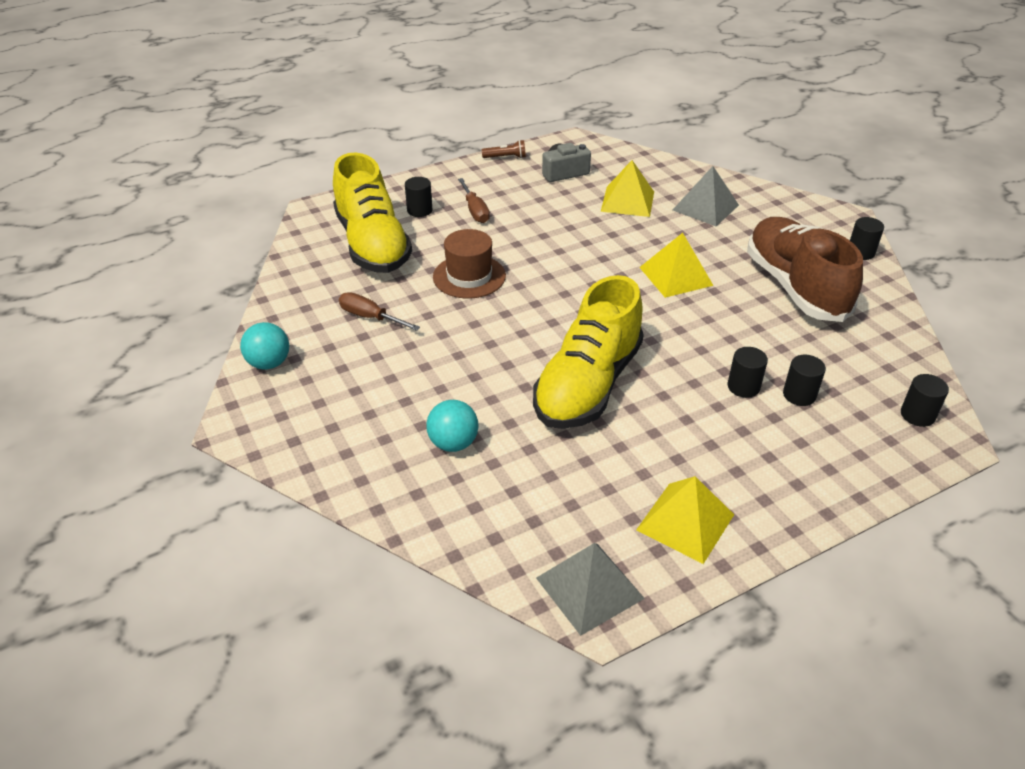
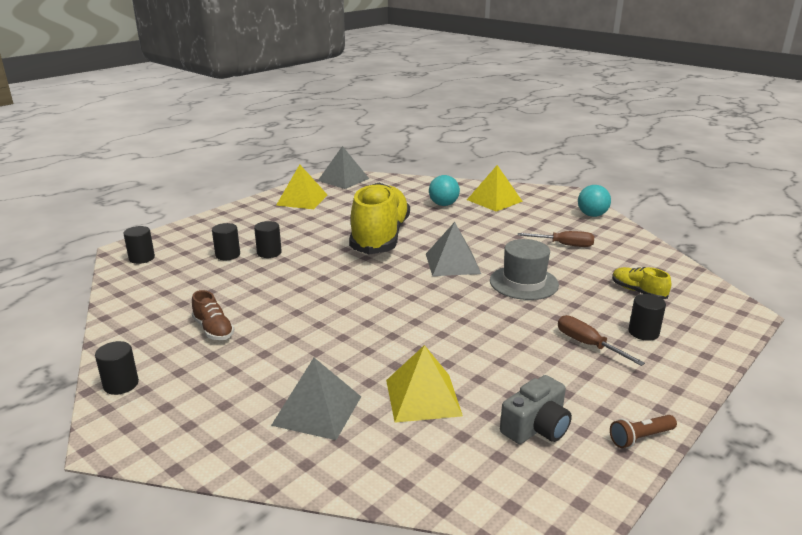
camera: 160 degrees right, 15 degrees down
(372, 244) = (638, 292): yellow shoe -> yellow shoe, size x0.42
(469, 276) = (523, 283): brown hat -> grey hat
(523, 318) = (452, 263): none -> grey pyramid
(676, 276) = (336, 317): yellow pyramid -> yellow pyramid (494, 200)
(795, 287) = (213, 330): brown shoe -> brown shoe, size x0.42

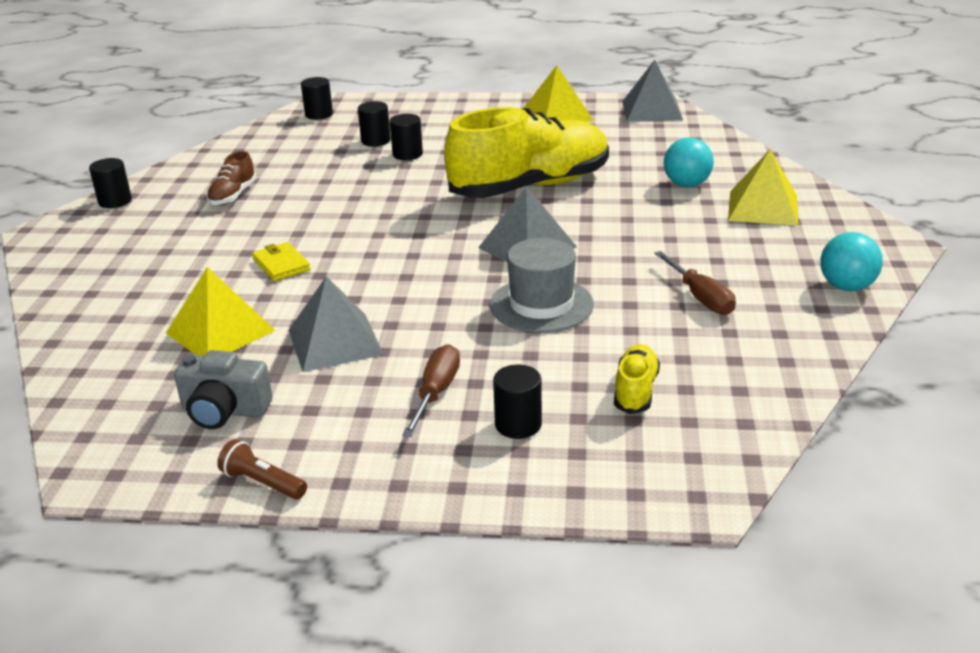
camera: 55 degrees right, 5 degrees up
(317, 410) = (151, 291): grey pyramid -> grey pyramid (335, 342)
(357, 344) = (281, 265): none -> yellow wallet

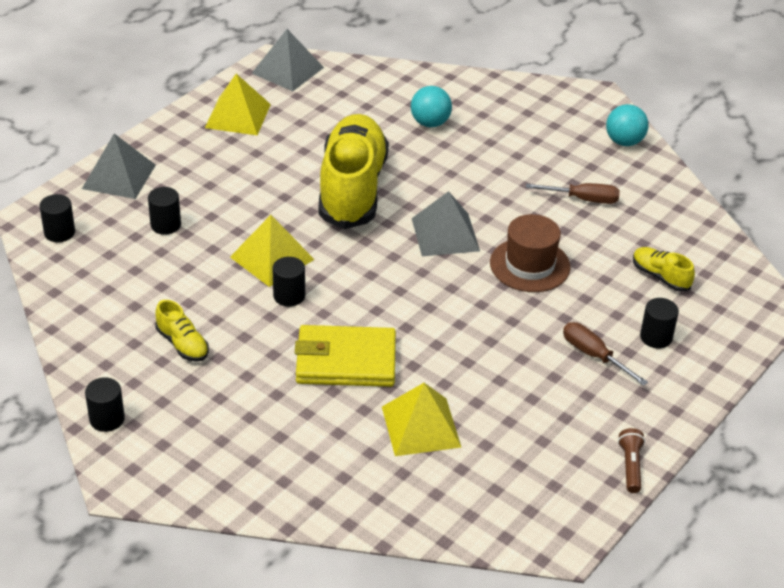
camera: 60 degrees left, 10 degrees up
(224, 410) = (532, 458): grey camera -> none
(233, 195) = (182, 344): brown shoe -> yellow shoe
(263, 483) = (630, 466): brown flashlight -> brown flashlight turned 120 degrees clockwise
(281, 265) = (345, 361): yellow wallet -> yellow wallet, size x1.95
(335, 342) = (489, 375): grey pyramid -> grey pyramid (119, 176)
(407, 154) = (216, 220): black cylinder -> black cylinder (289, 296)
(541, 305) = (530, 265): grey hat -> brown hat
(763, 208) = (498, 113): yellow pyramid -> yellow pyramid (272, 258)

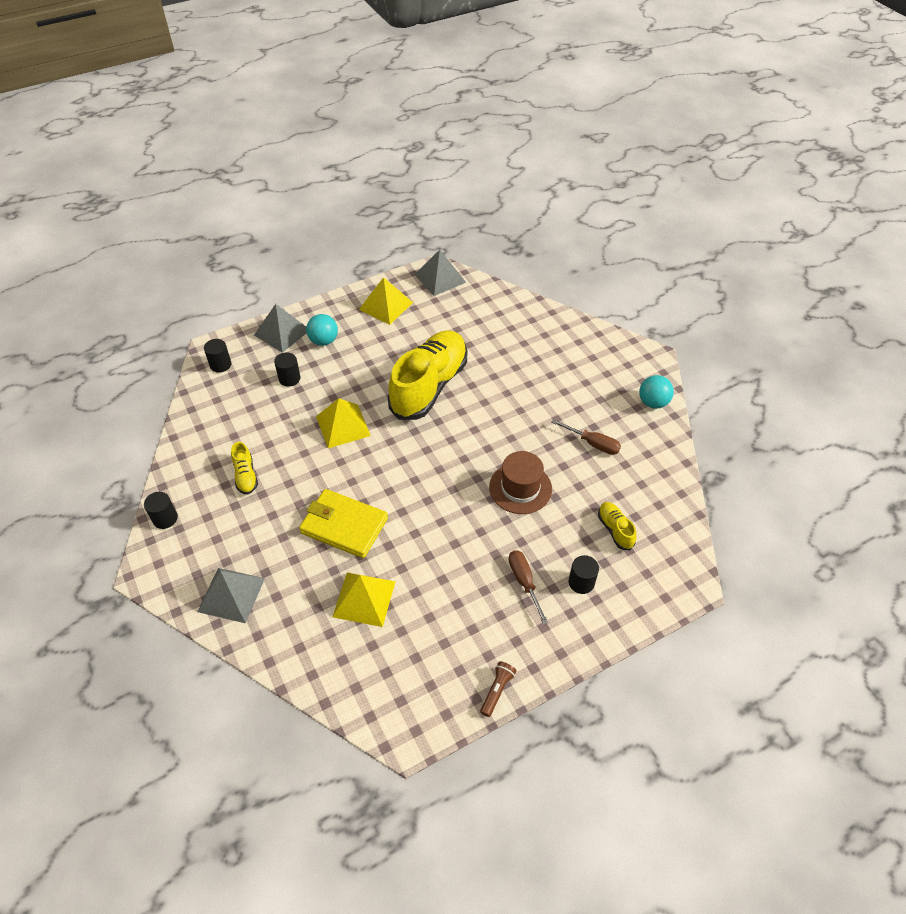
camera: 25 degrees right, 10 degrees up
(289, 296) = (336, 460): black cylinder -> none
(430, 123) = (515, 347): turquoise ball -> turquoise ball (324, 341)
(445, 234) = (473, 443): grey pyramid -> grey pyramid (231, 595)

